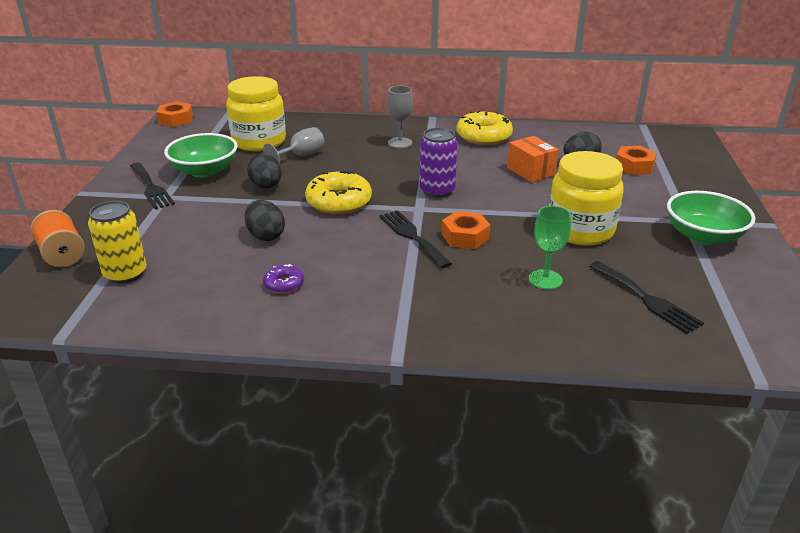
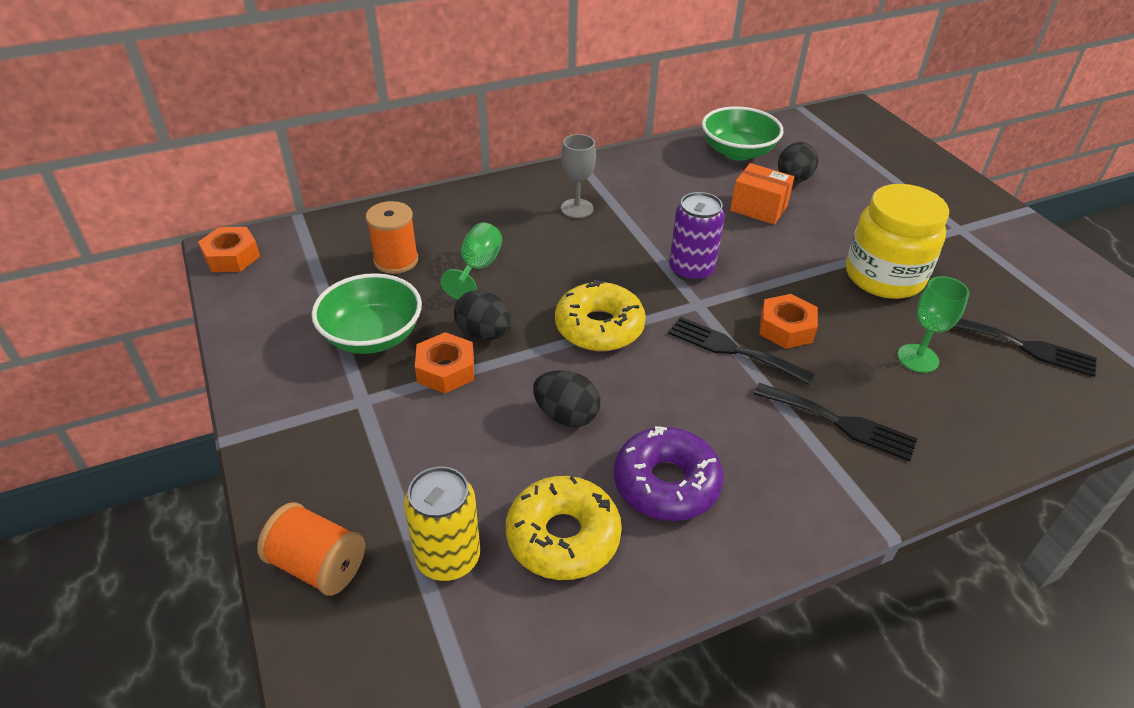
camera: 30 degrees left, 10 degrees up
(151, 187) = (324, 392): black fork -> black fork (840, 423)
(259, 142) = (396, 260): yellow jar -> orange spool
(284, 284) = (666, 483): purple donut -> purple donut, size x1.96
(301, 156) = (477, 268): grey goblet -> green goblet
(483, 136) = (660, 170): yellow donut -> yellow donut (563, 537)
(634, 166) = (847, 169): orange nut -> orange nut (446, 370)
(703, 236) = (991, 244): green bowl -> green bowl (737, 152)

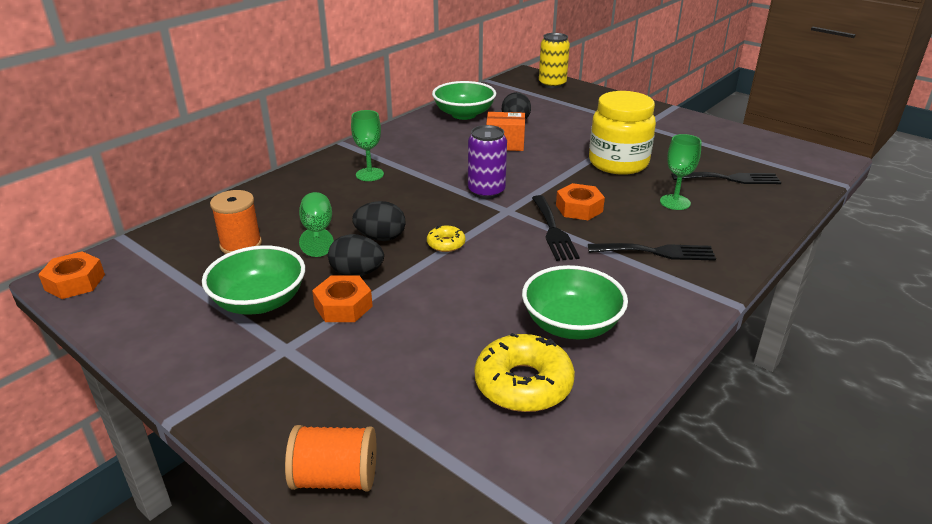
camera: 25 degrees left, 10 degrees down
(448, 557) = (444, 430): yellow can -> yellow can (552, 84)
(566, 415) = (464, 306): black egg -> black egg (381, 238)
(577, 208) = (369, 174): grey goblet -> green goblet
(599, 327) = (446, 244): yellow donut -> yellow donut, size x0.51
(666, 483) = (571, 325): purple donut -> green bowl
(733, 350) = (553, 231): black fork -> black fork turned 105 degrees counterclockwise

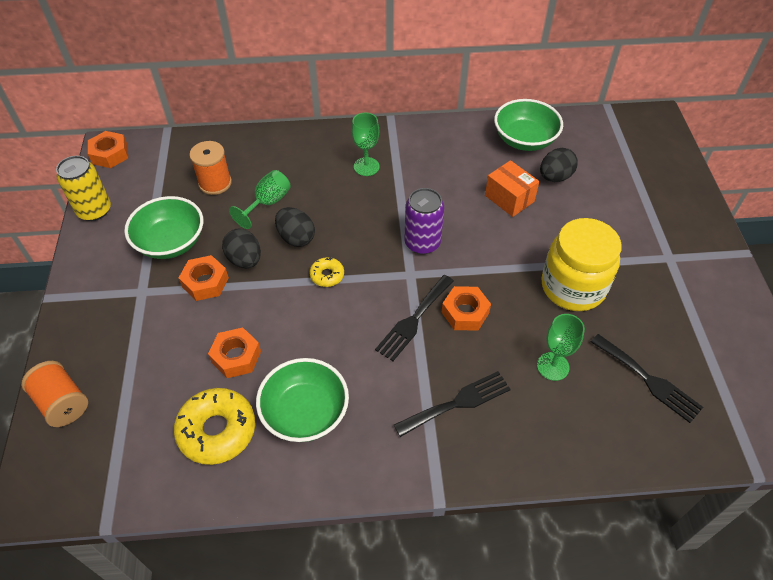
camera: 45 degrees right, 20 degrees up
(456, 331) = (236, 357): none -> orange nut
(552, 84) = (662, 146): yellow can -> yellow can (94, 210)
(657, 252) = (457, 403): black fork -> black fork turned 75 degrees counterclockwise

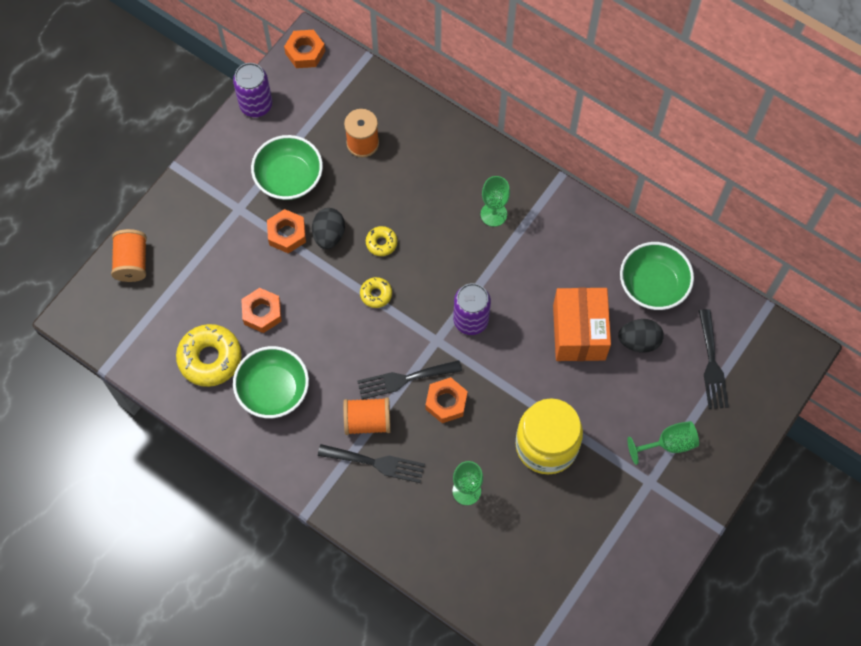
camera: 40 degrees right, 15 degrees up
(94, 210) = (256, 105): yellow can -> purple can
(267, 203) = (386, 193): green goblet -> green goblet (668, 444)
(296, 238) = (381, 243): black egg -> yellow donut
(415, 375) = (367, 421): none -> orange spool
(509, 198) = (579, 332): orange box -> orange box, size x1.52
(648, 380) = (523, 554): black fork -> black fork (712, 364)

